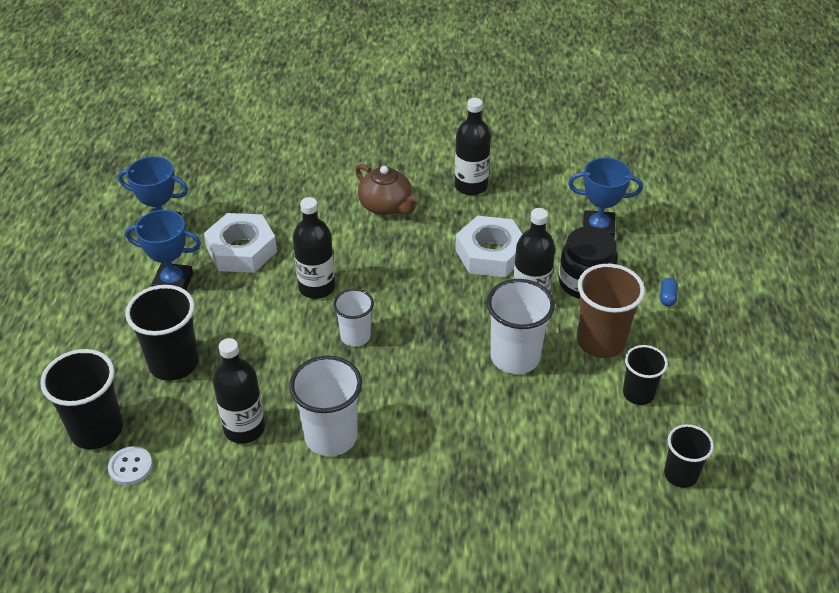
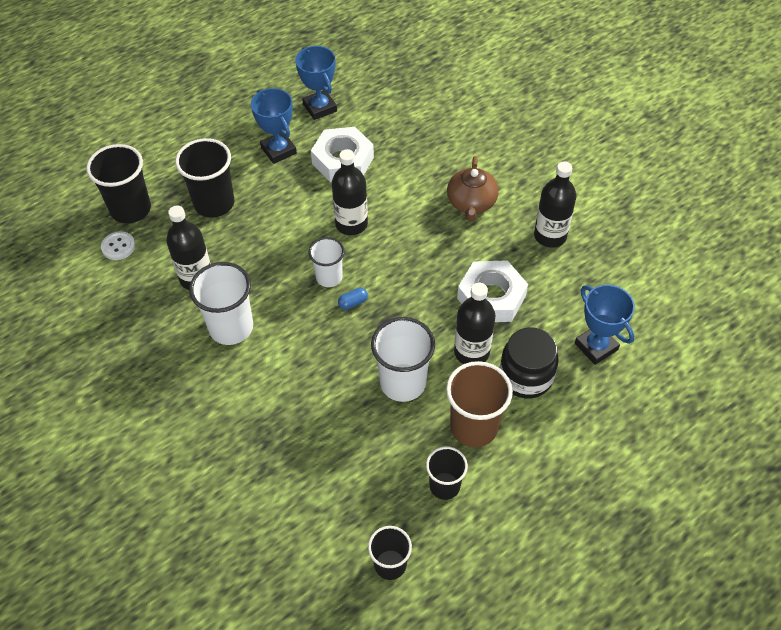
camera: 50 degrees right, 10 degrees up
(667, 297) = (569, 442): blue capsule -> blue capsule (353, 303)

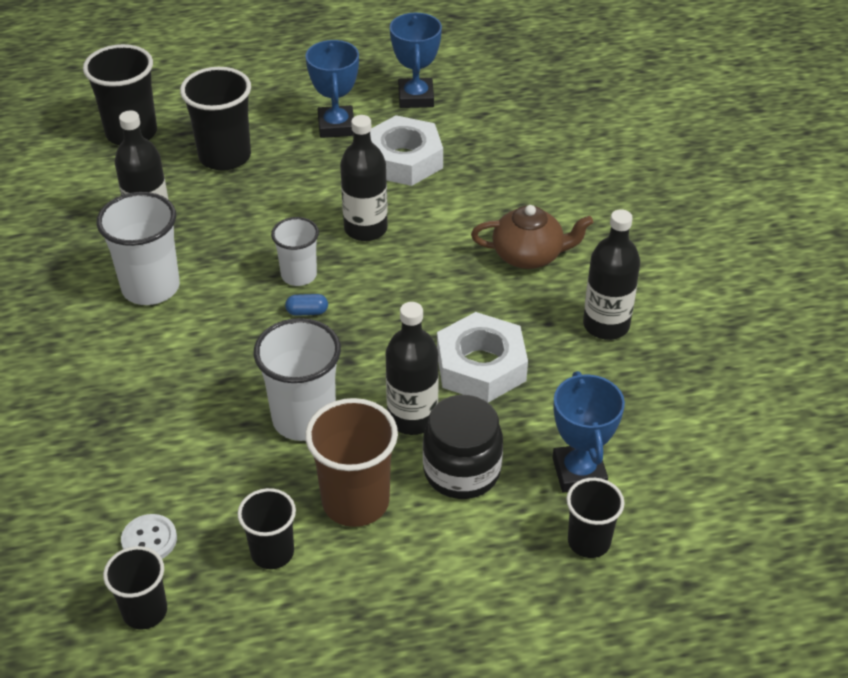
camera: 25 degrees right, 10 degrees down
(118, 246) = (91, 165): white button -> white button (149, 540)
(471, 203) = (529, 255): brown teapot -> brown teapot turned 120 degrees counterclockwise
(630, 391) = (589, 541): none -> black cup

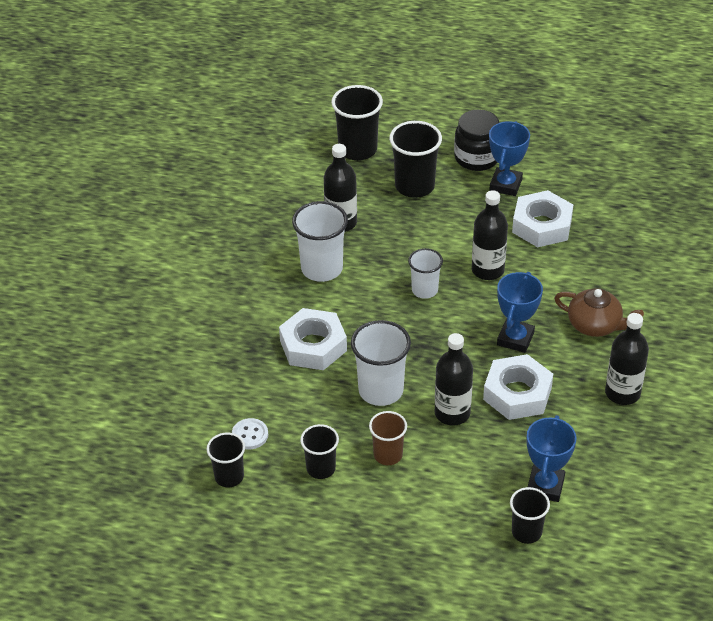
camera: 25 degrees right, 0 degrees up
(184, 389) = (313, 346): none -> white nut
(307, 312) = (417, 318): blue capsule -> none
(355, 502) = (388, 455): brown cup -> brown cup, size x0.62
(416, 97) = (576, 178): blue trophy -> blue trophy (515, 339)
(461, 471) = (467, 459): black jar -> black jar (477, 158)

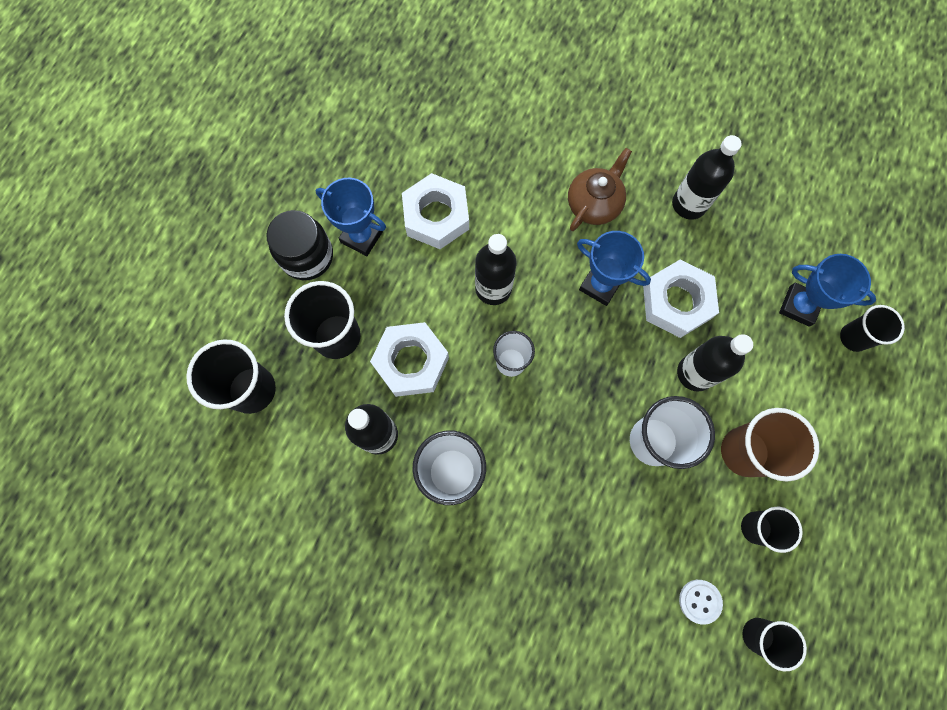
camera: 80 degrees left, 30 degrees up
(313, 346) = (575, 504): white nut -> white nut (411, 362)
(388, 455) = (744, 452): brown cup -> brown cup, size x1.61

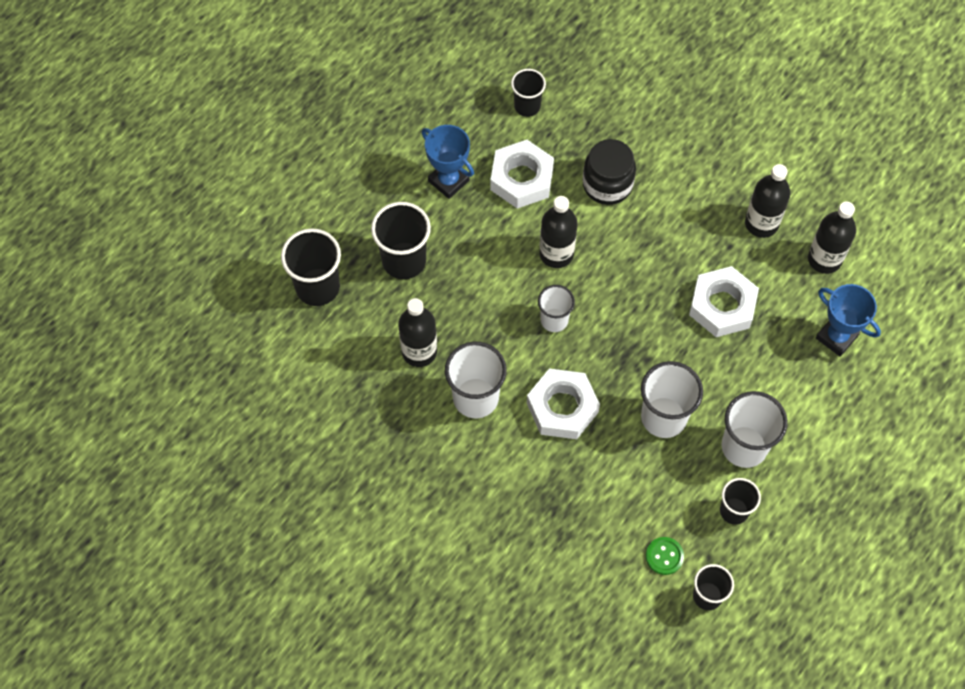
camera: 15 degrees right, 10 degrees down
(307, 256) = (395, 186): black jar -> black jar (607, 184)
(411, 362) = (464, 298): white nut -> white nut (562, 407)
(594, 203) = (672, 202): brown teapot -> none
(600, 285) = (655, 274): blue trophy -> none
(695, 373) = (720, 370): black bottle -> black bottle (824, 259)
(700, 601) = (664, 556): white button -> green button
(744, 452) = (744, 446): brown cup -> white cup
(853, 337) = (879, 376): black cup -> black cup (527, 106)

